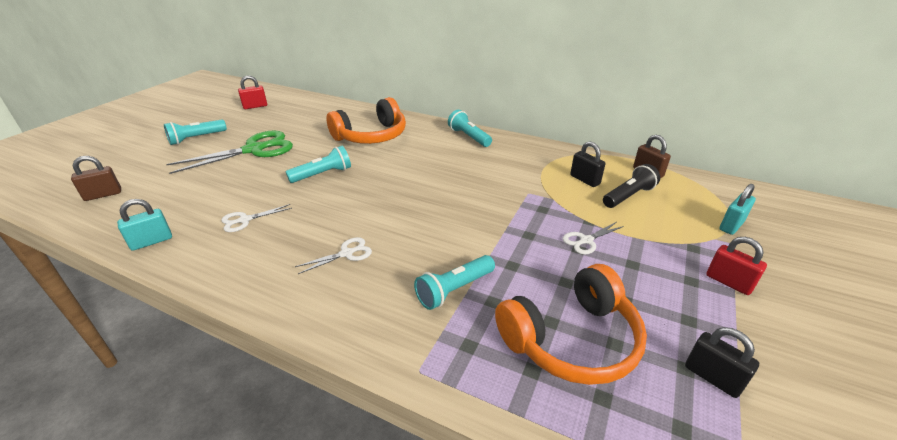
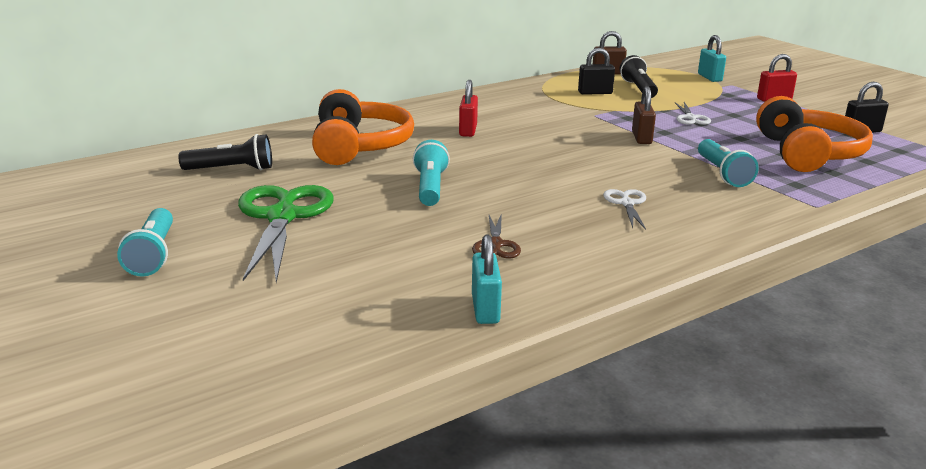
camera: 60 degrees left, 10 degrees down
(103, 195) = (270, 347): brown padlock -> brown padlock (641, 138)
(245, 220) = (496, 244): white scissors -> brown scissors
(255, 106) = (94, 197): red padlock -> red padlock (468, 130)
(308, 119) = (231, 169): none -> black flashlight
(469, 137) = (441, 107): turquoise flashlight -> none

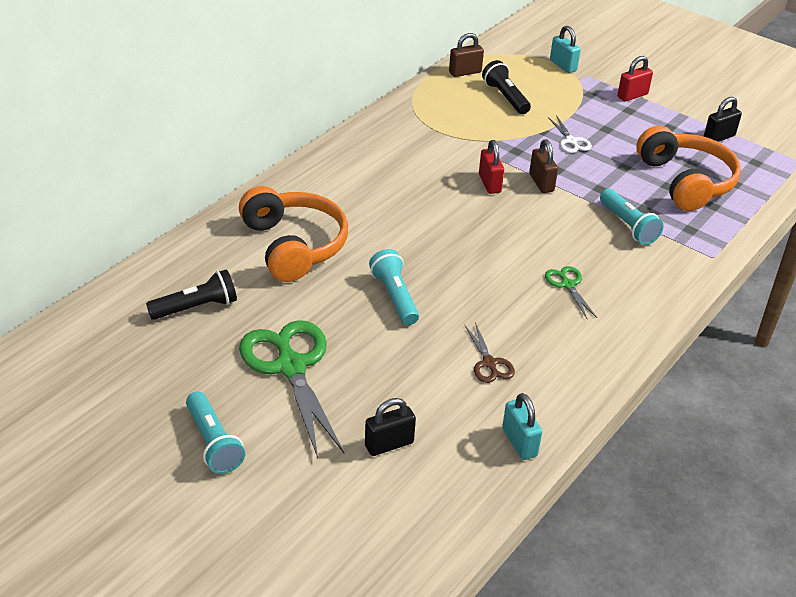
camera: 20 degrees left, 15 degrees up
(468, 130) = (381, 200): red padlock -> red padlock (489, 183)
(595, 93) = (468, 112): black padlock -> black padlock (389, 444)
(626, 203) = (568, 285): white scissors -> green scissors

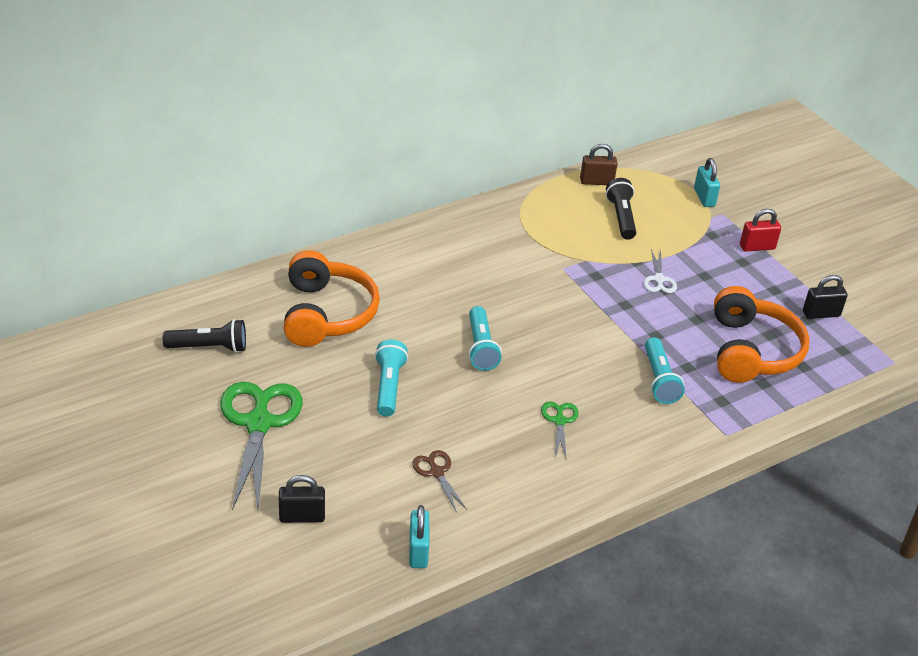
camera: 20 degrees right, 0 degrees up
(213, 442) = (156, 469): turquoise flashlight -> turquoise flashlight (481, 347)
(489, 183) = (548, 302): red padlock -> none
(489, 363) = (436, 472): brown scissors -> brown scissors turned 150 degrees clockwise
(541, 183) = (600, 314): brown padlock -> none

